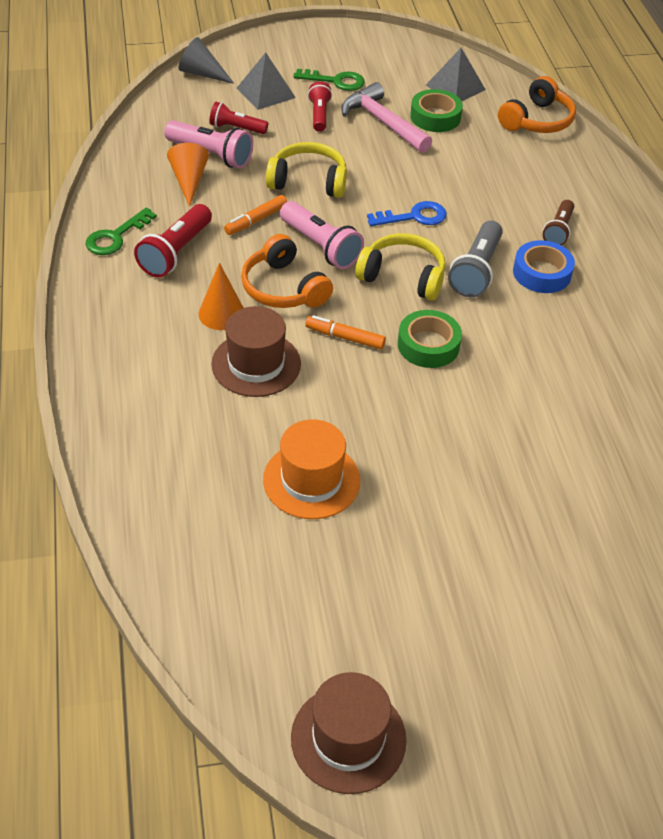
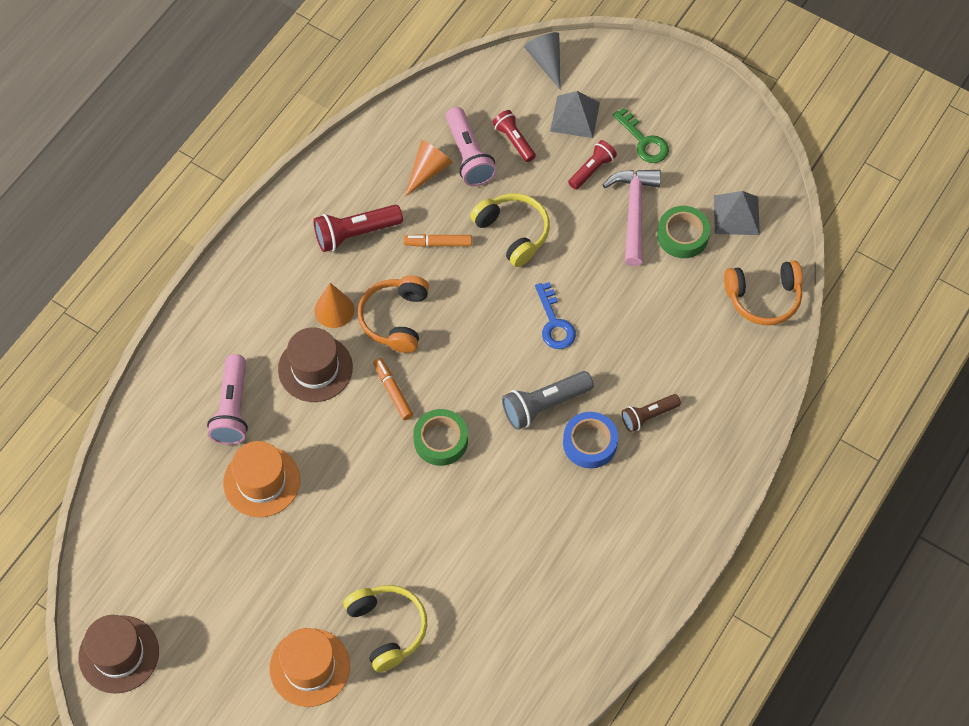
camera: 45 degrees right, 15 degrees up
(116, 237) = (329, 190): green key -> none
(321, 246) = (458, 301): pink flashlight -> pink flashlight (232, 408)
(403, 276) = (487, 370): yellow headphones -> yellow headphones (387, 628)
(414, 216) = (554, 323): blue key -> blue key turned 45 degrees clockwise
(542, 596) = (309, 667): none -> orange hat

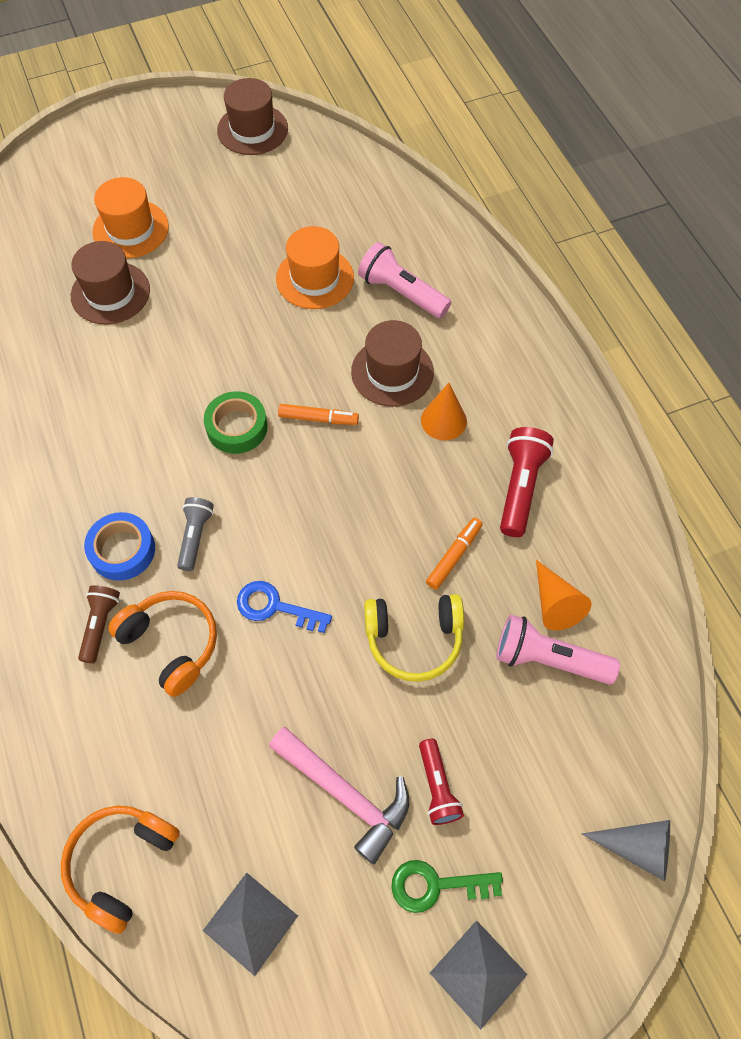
camera: 125 degrees right, 0 degrees up
(387, 628) = (110, 293): yellow headphones -> brown hat
(395, 319) = (394, 465): orange headphones -> orange headphones (171, 643)
(514, 140) = (538, 723): red flashlight -> none
(544, 405) = (195, 536): grey flashlight -> grey flashlight, size x0.65
(575, 117) = (528, 823): grey pyramid -> grey pyramid (478, 973)
(682, 236) = (272, 829): green tape -> none

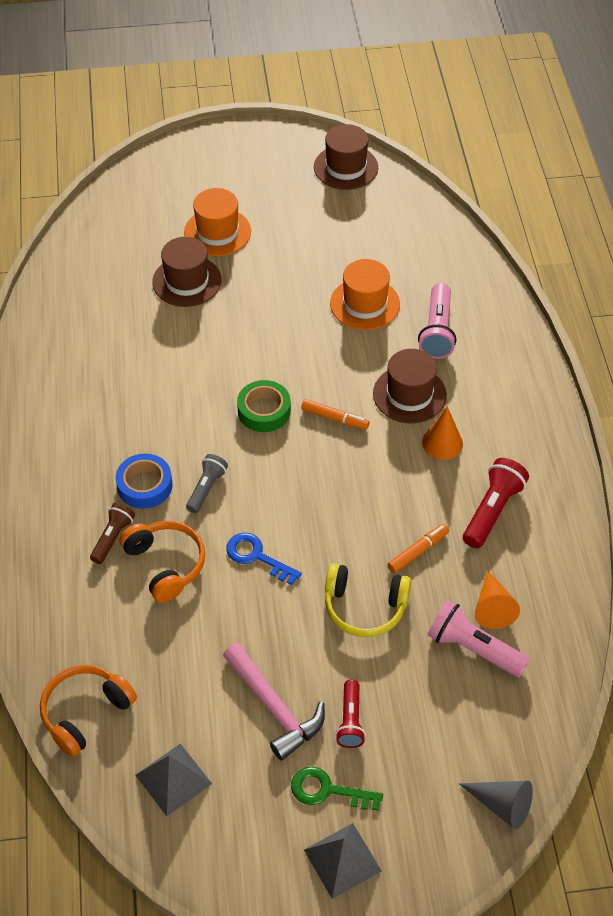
camera: 15 degrees right, 10 degrees down
(401, 293) = (437, 331): pink flashlight -> pink flashlight turned 135 degrees counterclockwise

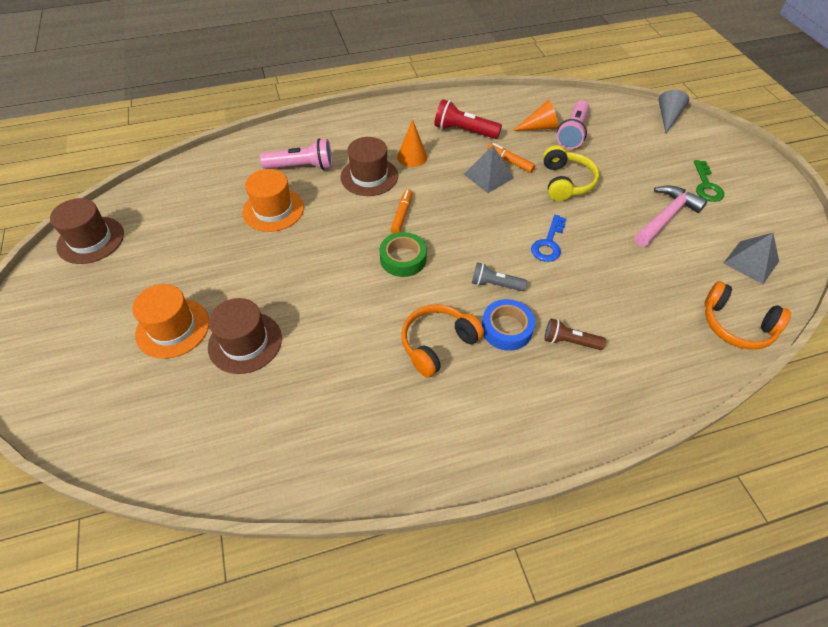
camera: 100 degrees left, 0 degrees up
(165, 564) = (580, 298): orange headphones -> orange headphones (437, 344)
(342, 860) = (745, 175): grey pyramid -> grey pyramid (488, 176)
(350, 720) = (653, 180): red flashlight -> none

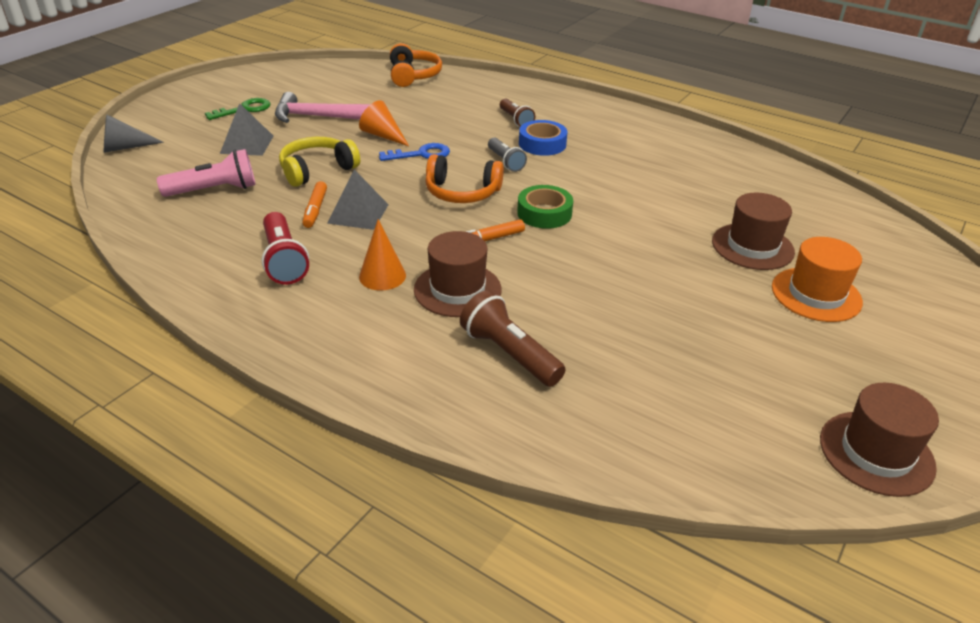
camera: 130 degrees left, 15 degrees down
(273, 210) = (606, 329): orange hat -> none
(301, 167) = (509, 354): pink flashlight -> brown flashlight
(437, 344) = (601, 164): orange headphones -> orange headphones (462, 192)
(539, 127) = (221, 213): orange cone -> orange cone (383, 135)
(751, 262) = (335, 80): grey pyramid -> grey pyramid (247, 144)

